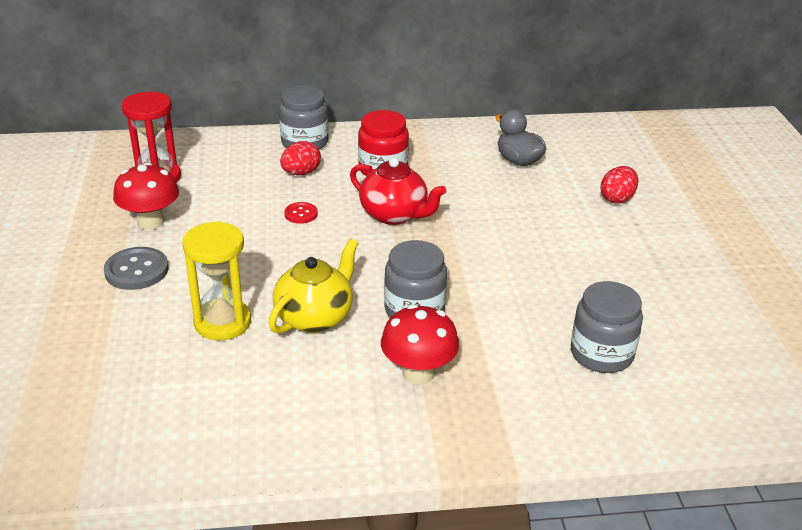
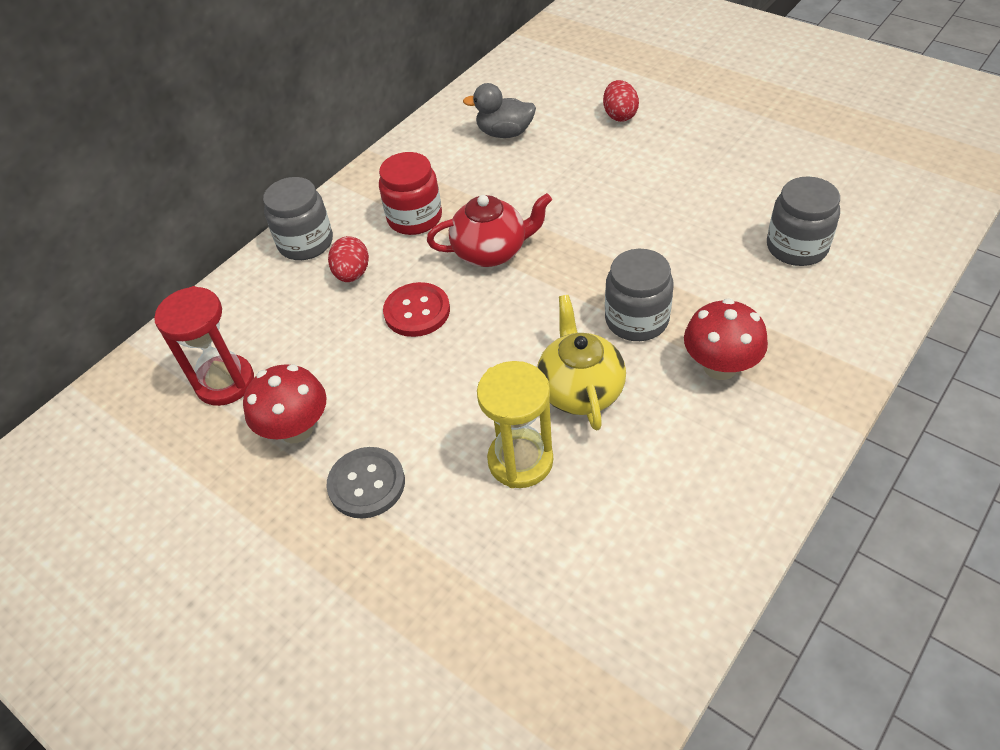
camera: 40 degrees left, 15 degrees up
(301, 214) = (417, 311): red button -> red button, size x1.72

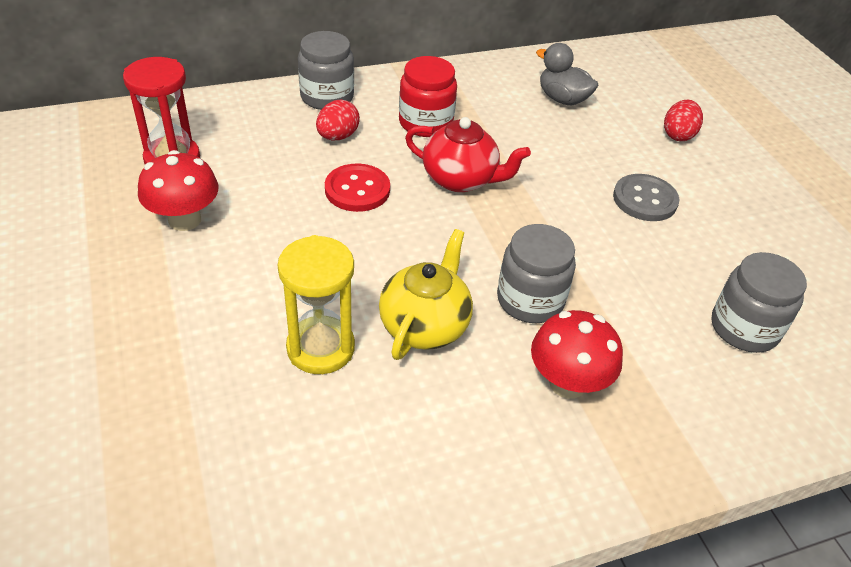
camera: 25 degrees right, 5 degrees down
(366, 484) = (191, 289): grey button -> grey button (645, 199)

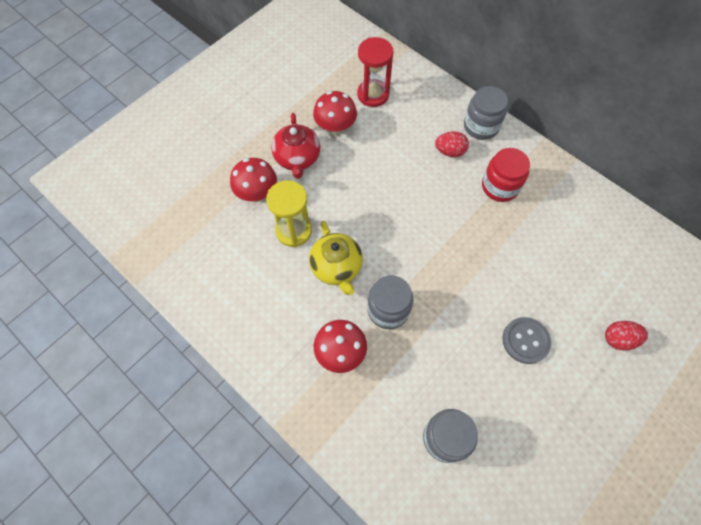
camera: 65 degrees right, 20 degrees up
(208, 365) = (257, 193): none -> red mushroom
(357, 190) = (413, 185): red button -> none
(425, 325) = (336, 268): yellow teapot -> yellow teapot turned 75 degrees clockwise
(461, 179) = (462, 230): red teapot -> red teapot (297, 159)
(562, 99) = (595, 250): grey duck -> none

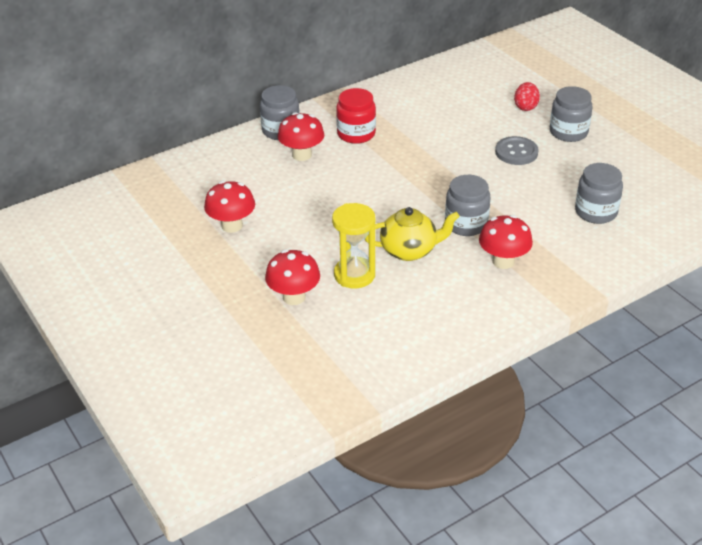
camera: 75 degrees left, 25 degrees down
(297, 159) = (260, 260): red teapot -> none
(373, 95) = (200, 192): red hourglass -> none
(450, 151) = (302, 155): red egg -> red mushroom
(587, 393) = (568, 132): none -> grey jar

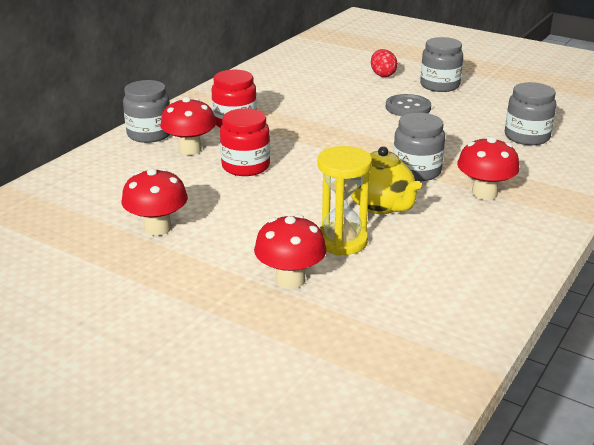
camera: 25 degrees left, 10 degrees down
(333, 183) = (246, 166): none -> red jar
(409, 250) = (381, 205): yellow teapot -> yellow teapot turned 90 degrees clockwise

